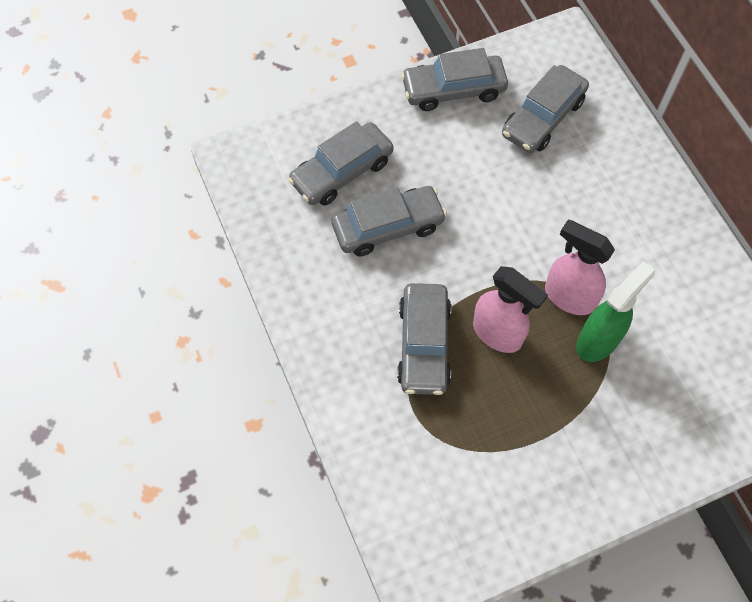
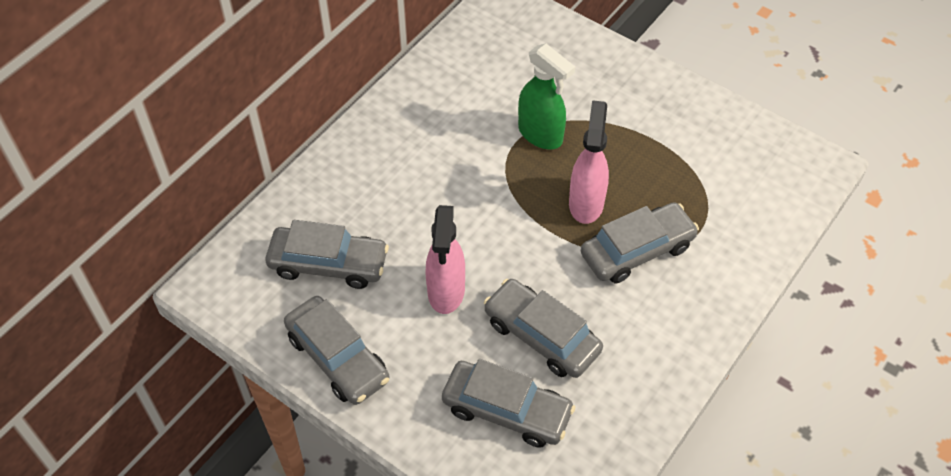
camera: 120 degrees left, 10 degrees down
(568, 297) = (514, 169): pink spray bottle -> pink spray bottle (446, 292)
(598, 340) = (540, 135): green spray bottle -> green spray bottle turned 150 degrees counterclockwise

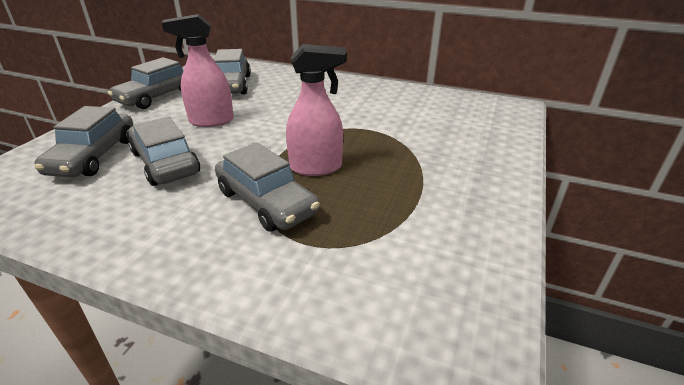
camera: 75 degrees right, 20 degrees down
(540, 135) = (383, 138): green spray bottle -> none
(541, 336) = (165, 163): grey car -> grey car turned 60 degrees counterclockwise

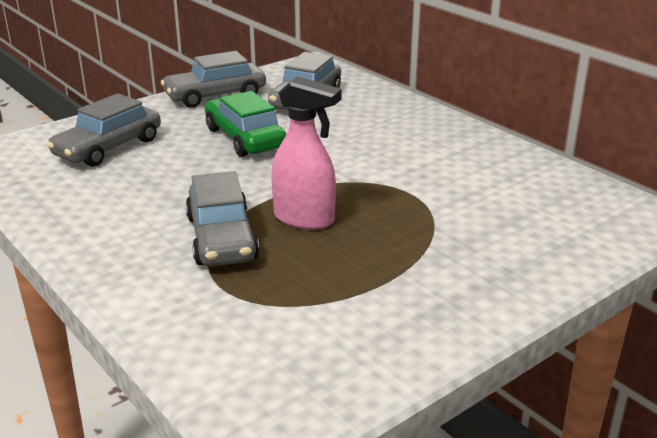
camera: 30 degrees right, 5 degrees down
(165, 163) = (164, 172): grey car -> none
(211, 121) = (245, 138): pink spray bottle -> green car

